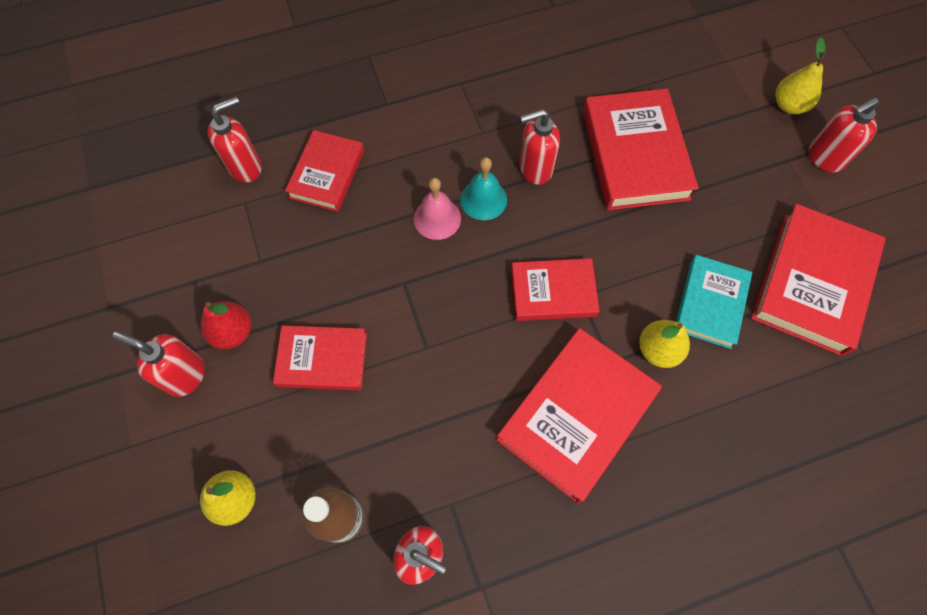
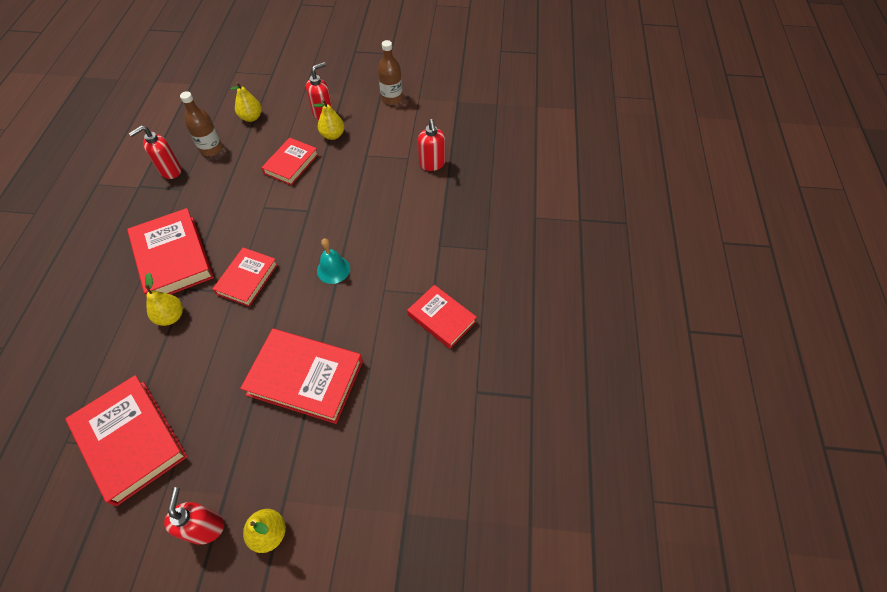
camera: 115 degrees right, 10 degrees down
(110, 285) = (392, 99): none -> brown bottle
(233, 332) = (332, 135): red pear -> yellow pear
(327, 174) = (403, 198): red book -> red book (441, 318)
(437, 218) = (337, 241): pink bell -> none
(535, 169) = (336, 308): red soap dispenser -> none
(710, 304) = (172, 363): turquoise book -> none

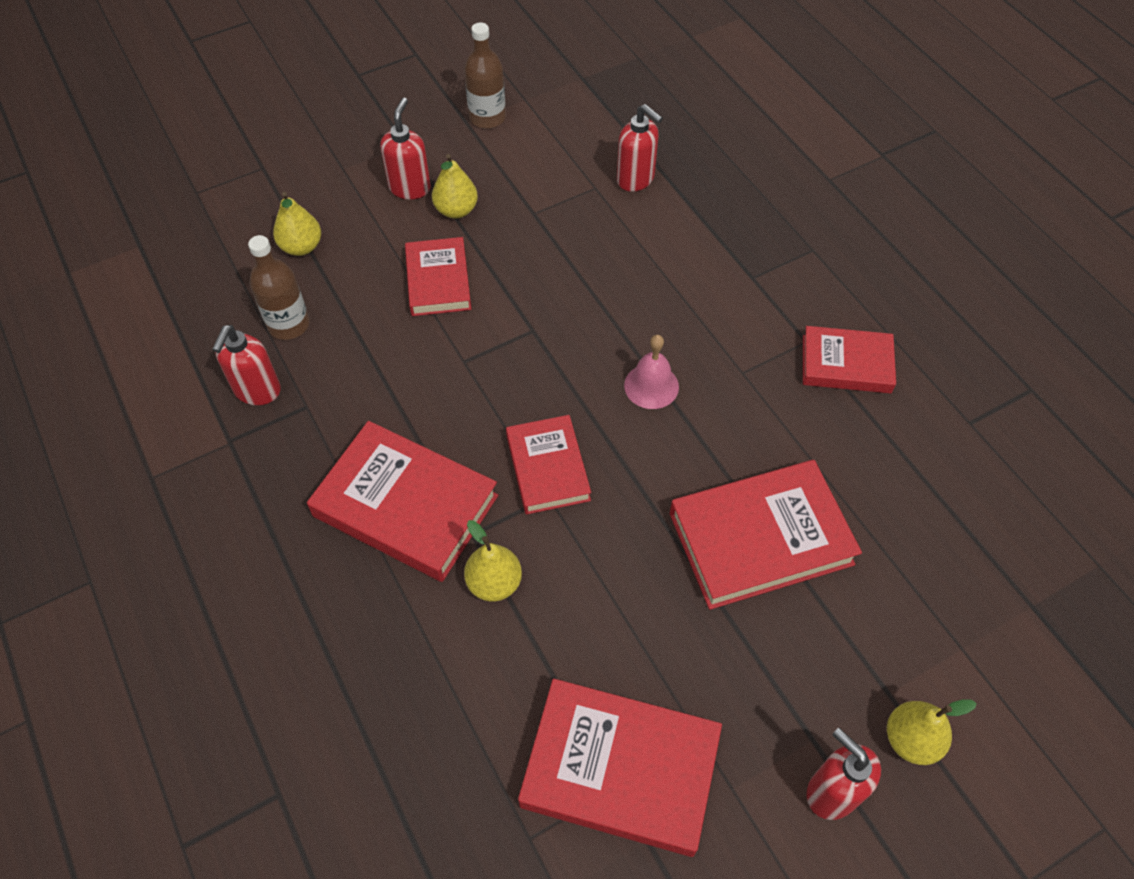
camera: 35 degrees left, 0 degrees up
(333, 269) = (651, 386): turquoise bell -> pink bell

